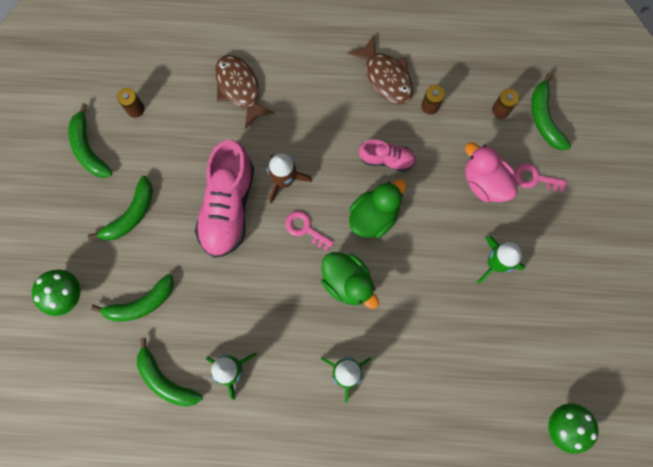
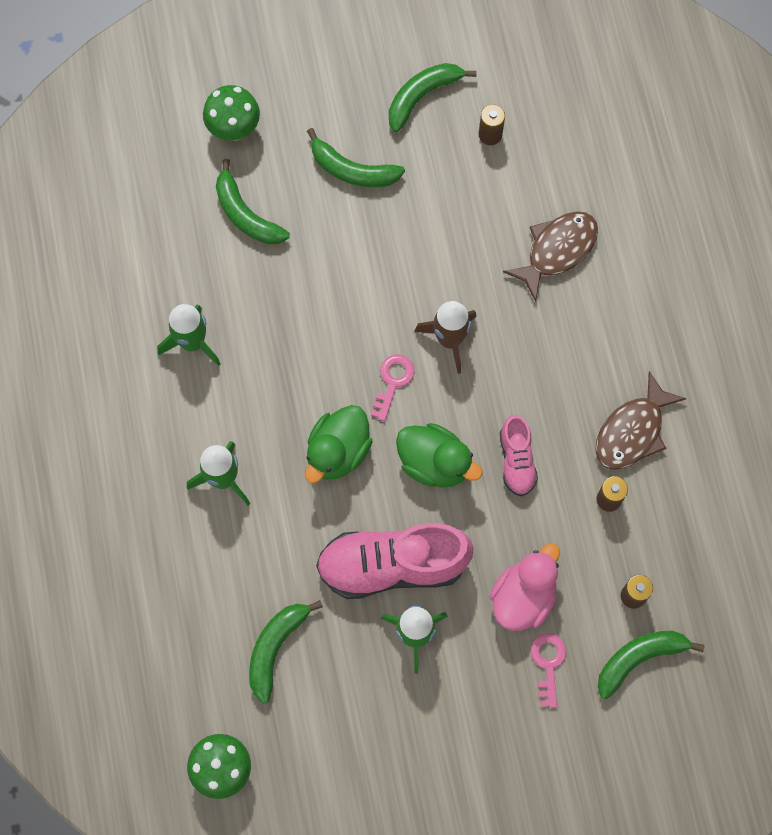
camera: 75 degrees right, 5 degrees down
(165, 380) = (161, 269): green banana -> green banana (275, 648)
(228, 206) = (395, 280): pink shoe -> pink shoe (392, 565)

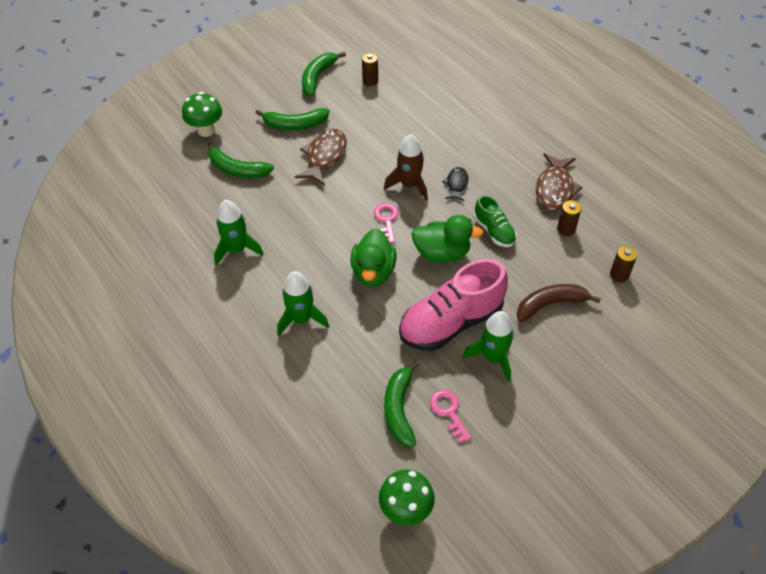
camera: 25 degrees left, 20 degrees down
(510, 365) = (456, 184): none -> black fish
(516, 460) = (494, 231): pink shoe -> green shoe
(523, 597) = (550, 304): pink duck -> brown banana
(548, 664) = (593, 336): pink key -> pink key (448, 412)
(557, 251) = (446, 119): brown fish -> brown fish (324, 157)
(639, 659) = (649, 308): green banana -> none

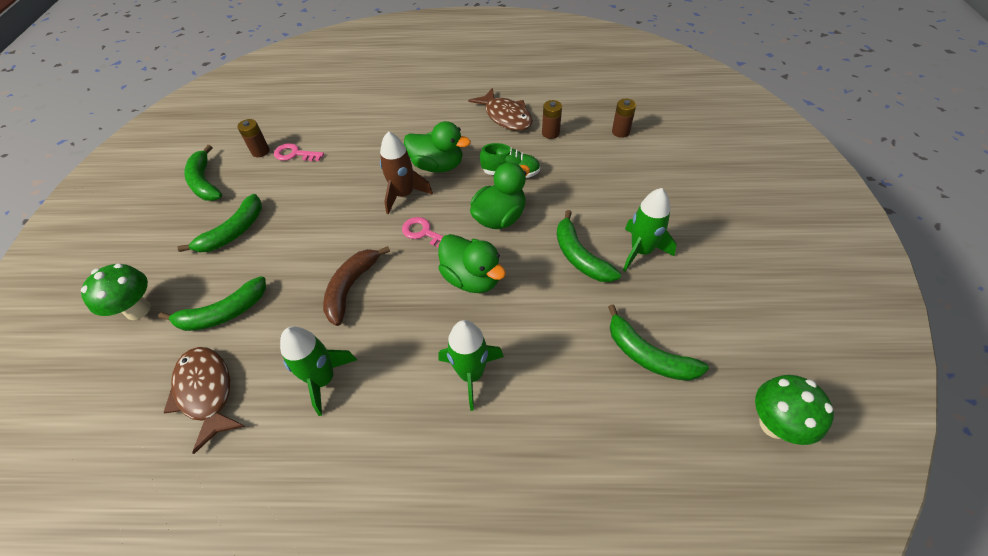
camera: 50 degrees left, 0 degrees up
(324, 157) = (300, 233): brown fish -> brown fish (206, 392)
(448, 412) = (678, 318): pink key -> pink key (295, 154)
(451, 322) = (580, 256): pink shoe -> green banana
(456, 184) = (438, 166): black fish -> green duck
(550, 304) = (615, 184): brown banana -> brown banana (351, 288)

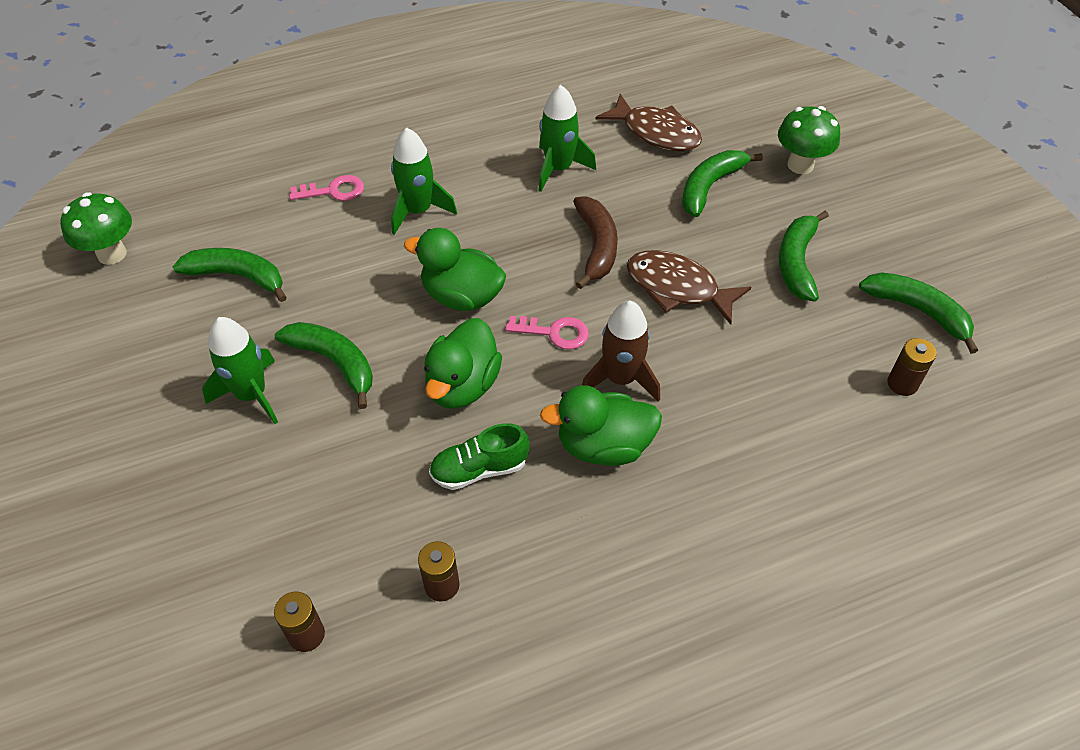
camera: 155 degrees right, 0 degrees up
(295, 154) = (845, 396): pink key -> pink key (334, 191)
(506, 116) = (544, 603): brown fish -> brown fish (677, 288)

